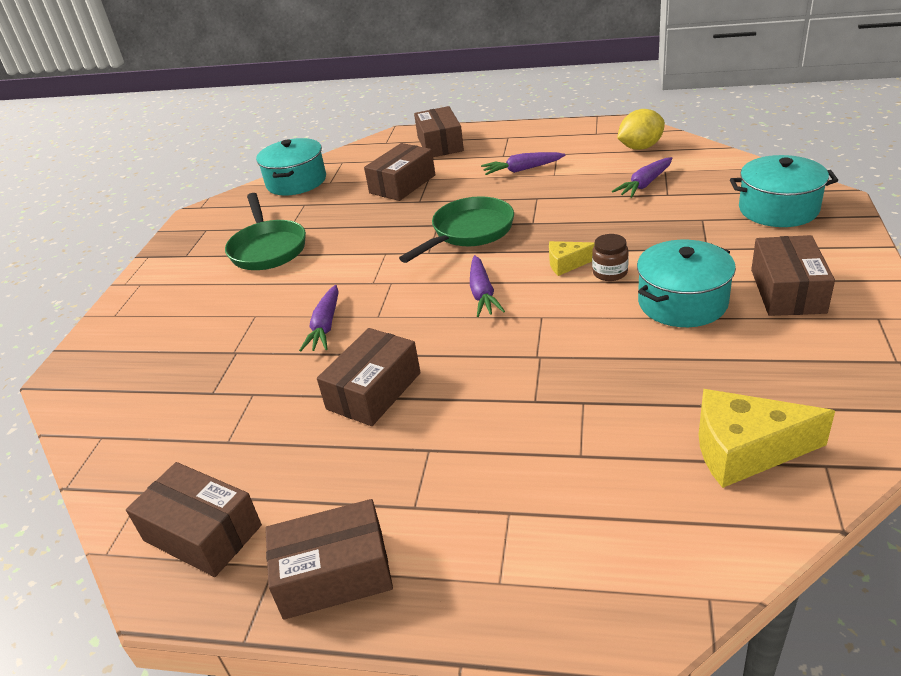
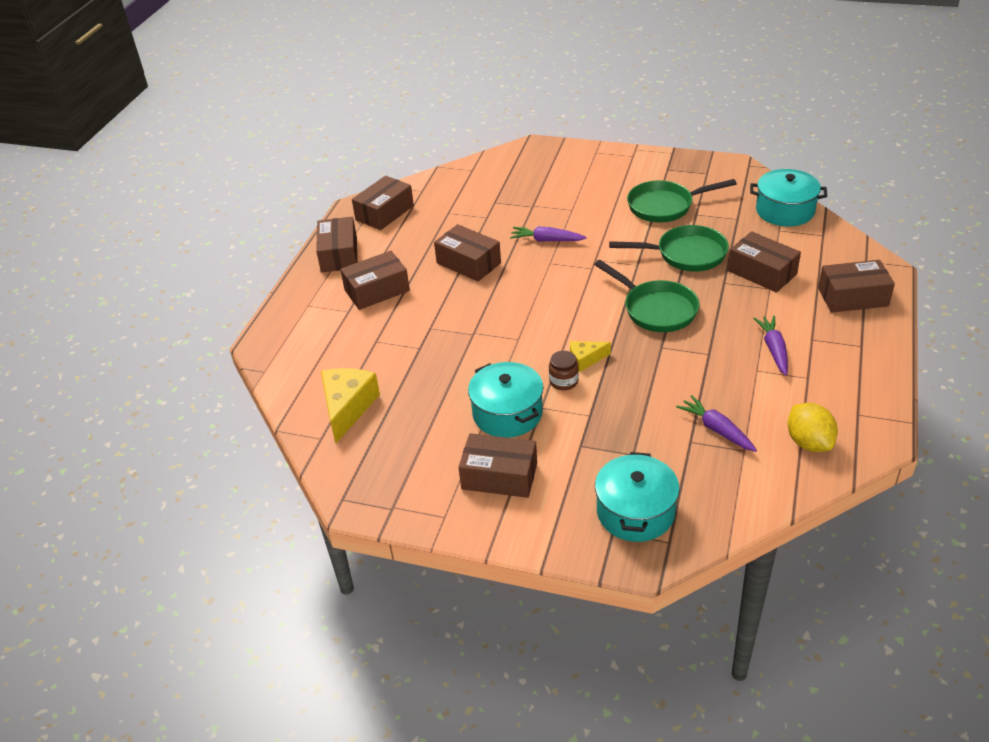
camera: 95 degrees right, 5 degrees up
(368, 226) = (686, 254): none -> green pan
(447, 486) = (377, 290): none -> brown box
(482, 294) = (559, 312): purple carrot -> none
(567, 264) = (585, 359): yellow cheese -> yellow cheese turned 105 degrees counterclockwise

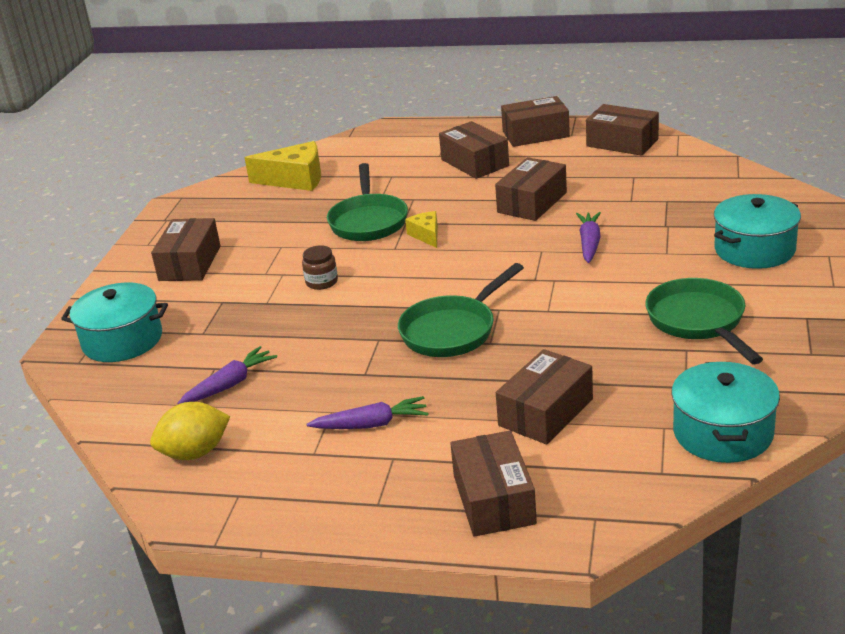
camera: 85 degrees right, 10 degrees down
(507, 413) = (276, 256): turquoise pot -> turquoise pot (754, 249)
(585, 359) = (357, 291): yellow cheese -> yellow cheese (426, 235)
(686, 254) = (579, 346): green pan -> green pan (368, 221)

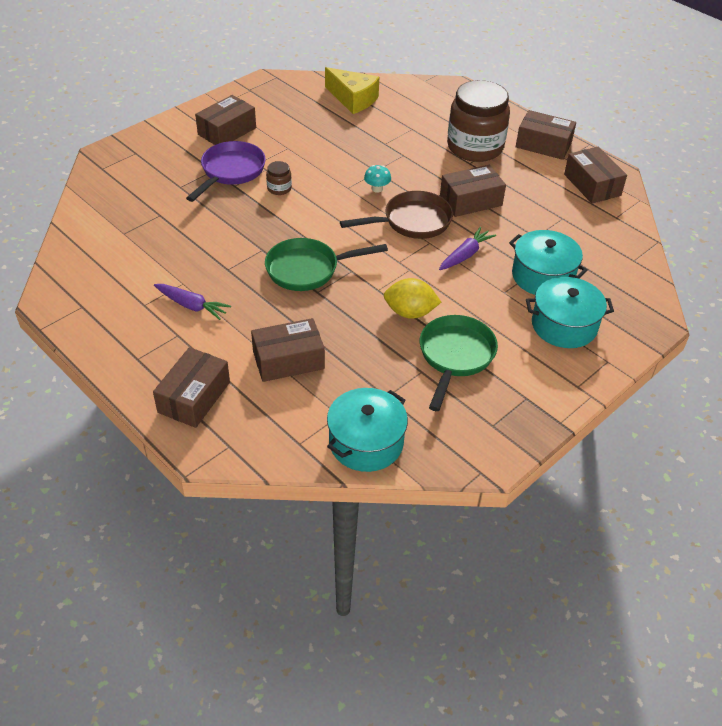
camera: 30 degrees right, 15 degrees up
(122, 340) = (137, 166): turquoise pot -> turquoise pot (542, 276)
(195, 453) = (91, 265): yellow lemon -> yellow lemon (410, 312)
(230, 384) = (154, 231): purple carrot -> none
(245, 294) = (230, 172): none -> purple pan
(368, 221) = (357, 157): green pan -> none
(426, 235) = (377, 189): yellow cheese -> turquoise mushroom
(474, 163) = (475, 147): brown box -> brown jar
(500, 243) = (412, 222): none -> brown pan

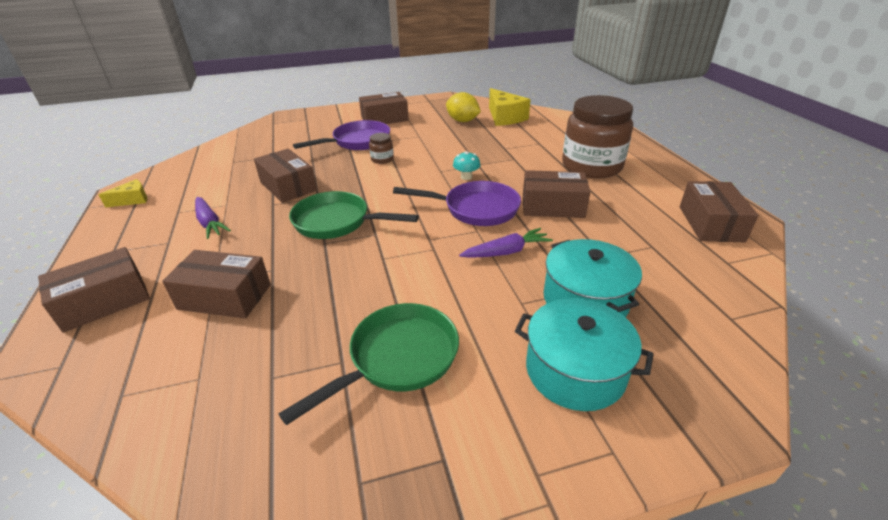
camera: 30 degrees right, 10 degrees down
(77, 307) = (132, 200): none -> yellow cheese
(366, 442) = (185, 429): turquoise pot -> none
(410, 312) = (393, 290): yellow lemon -> yellow lemon (462, 121)
(412, 222) = (475, 209): brown pan -> purple pan
(543, 145) = (670, 178): brown box -> brown box (288, 186)

